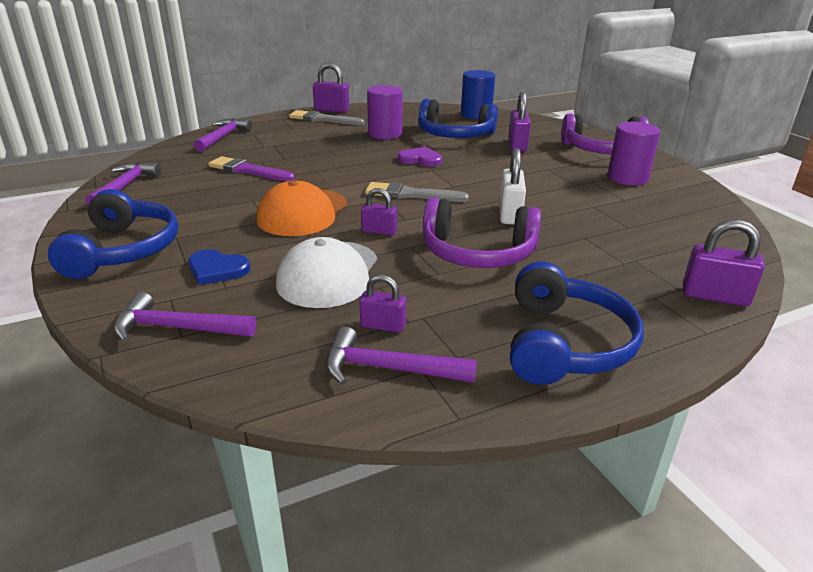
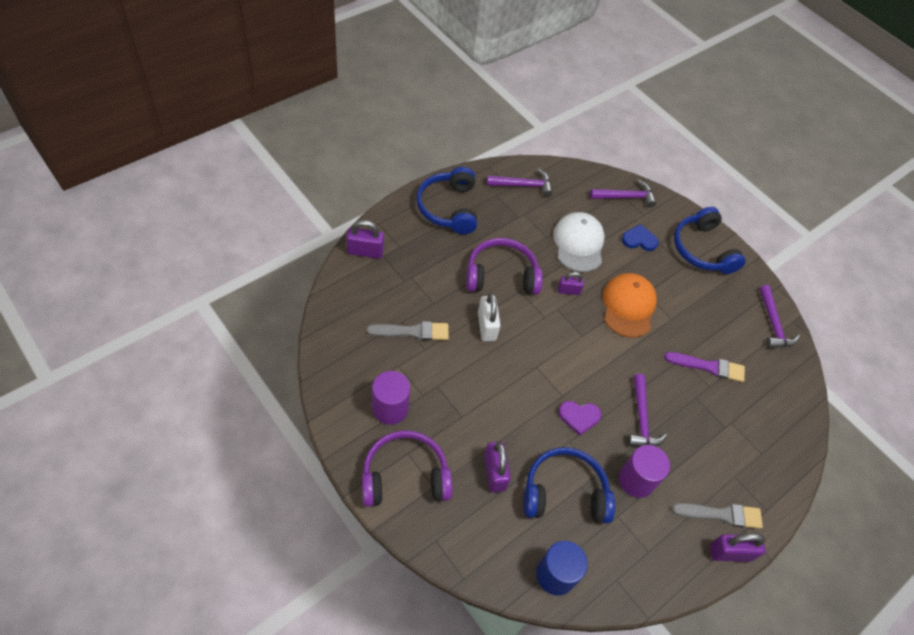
camera: 160 degrees right, 25 degrees up
(223, 137) = (782, 438): purple hammer -> purple hammer (641, 419)
(383, 326) = (535, 209): purple padlock -> none
(411, 194) = (565, 345): grey brush -> grey brush (412, 331)

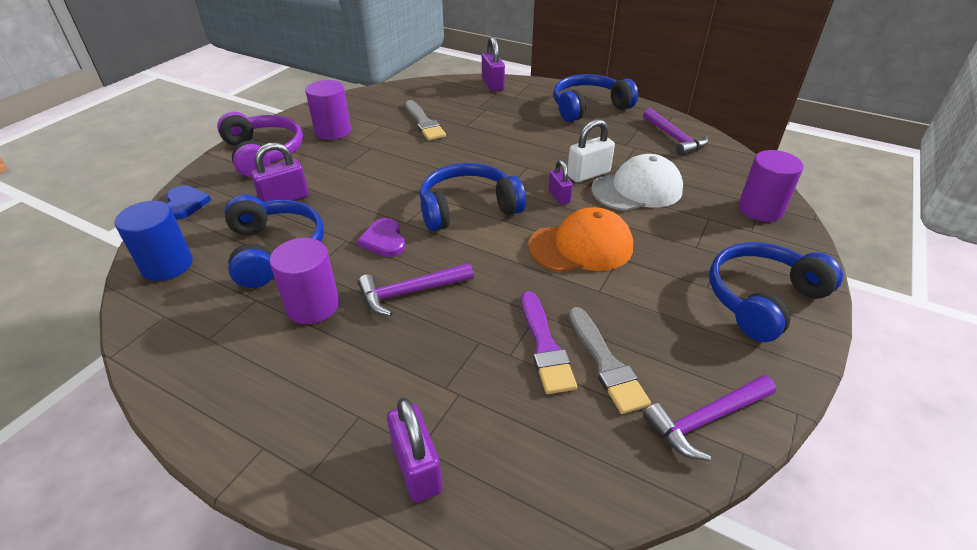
camera: 75 degrees right, 15 degrees down
(486, 326) = (462, 157): white padlock -> white padlock (588, 174)
(501, 275) = (535, 151): purple headphones -> none
(560, 351) = (468, 208): none -> blue headphones
(626, 197) = (760, 209): purple hammer -> purple cylinder
(639, 240) = (702, 234): blue heart -> blue heart (185, 204)
(721, 514) = (284, 410): grey brush -> grey brush (606, 363)
(730, 553) = (219, 433): purple padlock -> purple padlock (417, 468)

